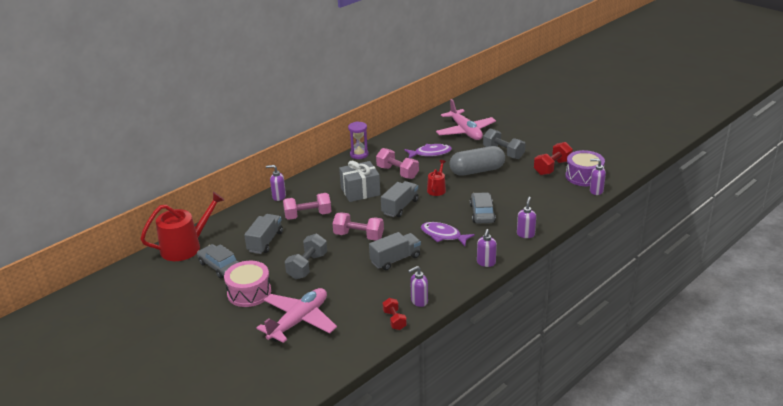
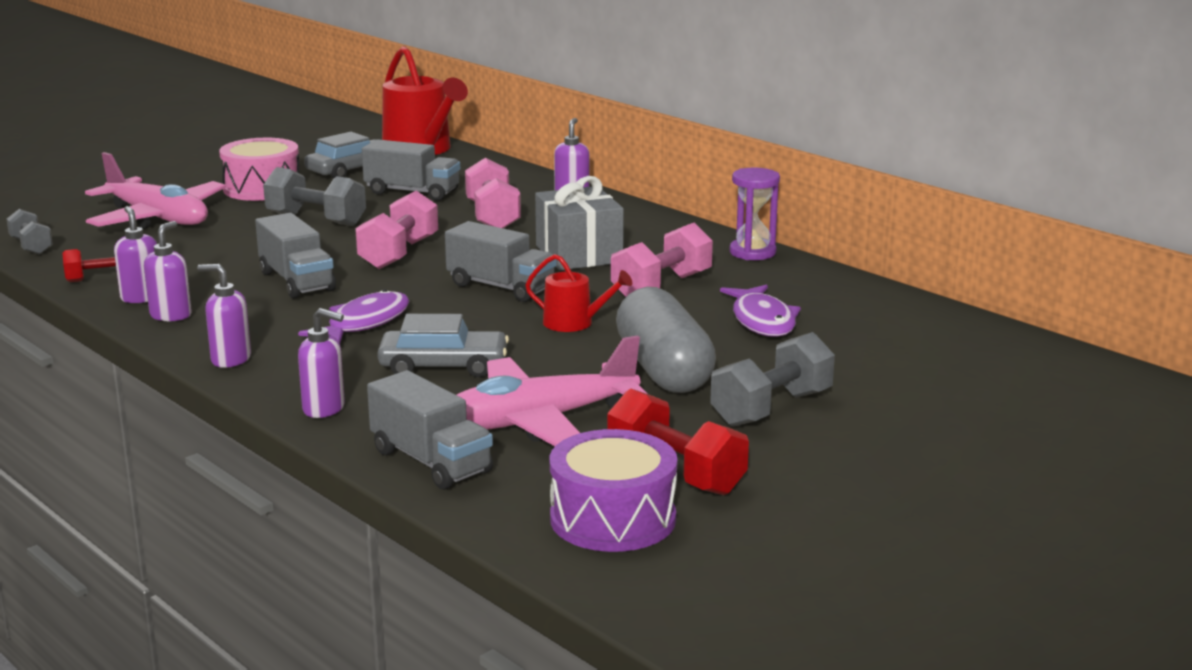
camera: 90 degrees right, 10 degrees down
(344, 358) = (31, 246): none -> grey dumbbell
(465, 131) = (903, 365): pink plane -> pink plane (539, 421)
(559, 209) = (431, 461): none -> grey truck
(596, 191) = (516, 529): purple soap dispenser -> purple soap dispenser (171, 315)

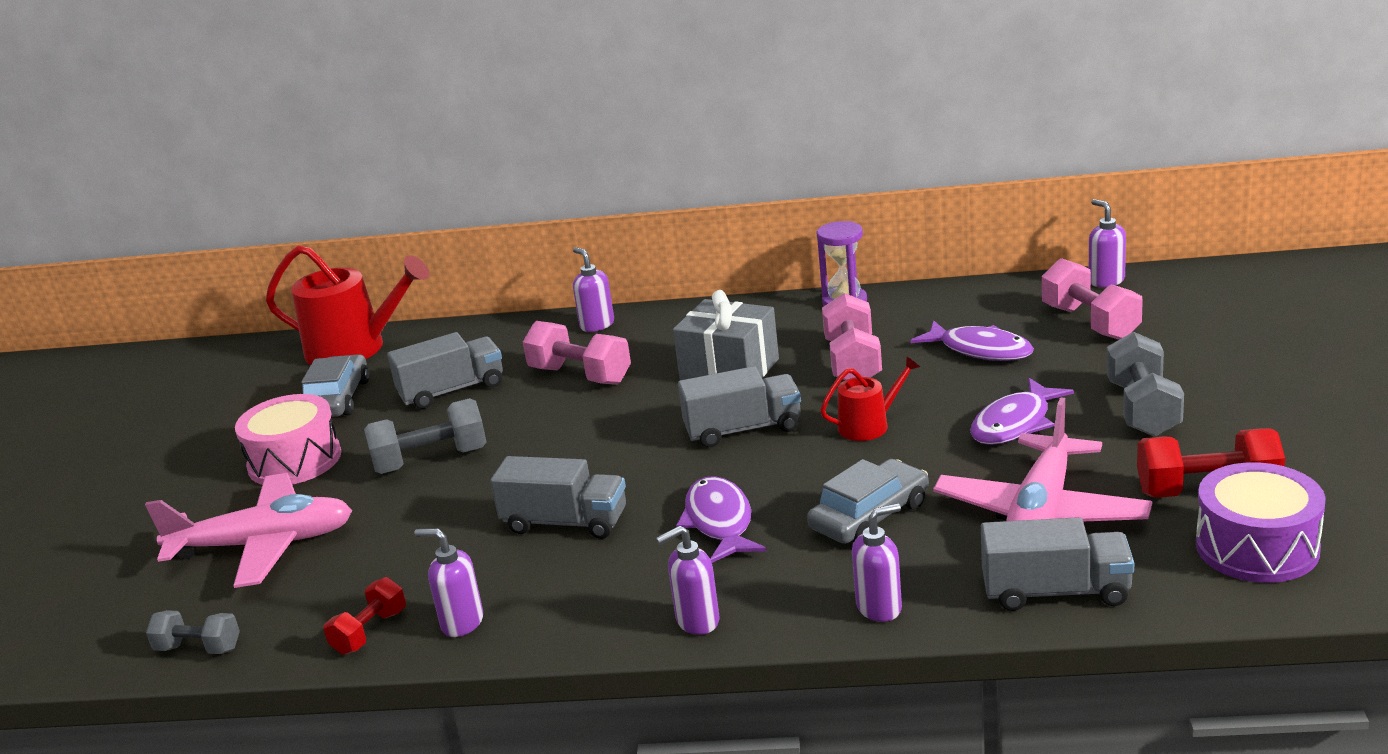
camera: 40 degrees left, 5 degrees up
(171, 315) = (536, 620): purple soap dispenser -> purple soap dispenser (1106, 281)
(399, 254) = (587, 449): pink dumbbell -> pink dumbbell (1090, 323)
(663, 370) = (1015, 423): grey capsule -> purple fish

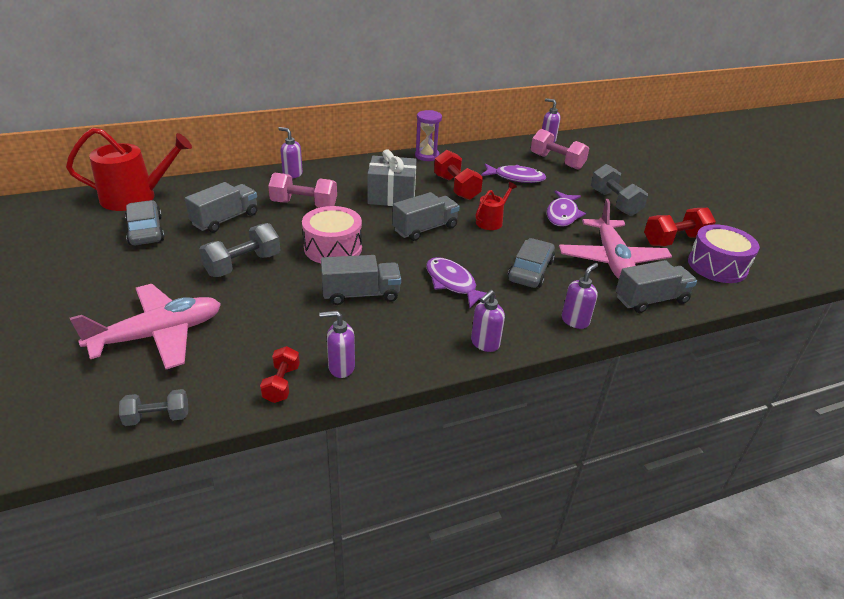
camera: 30 degrees left, 10 degrees up
(295, 460) = (142, 274): pink drum -> pink drum (333, 248)
(853, 362) = (456, 188): pink dumbbell -> red dumbbell

